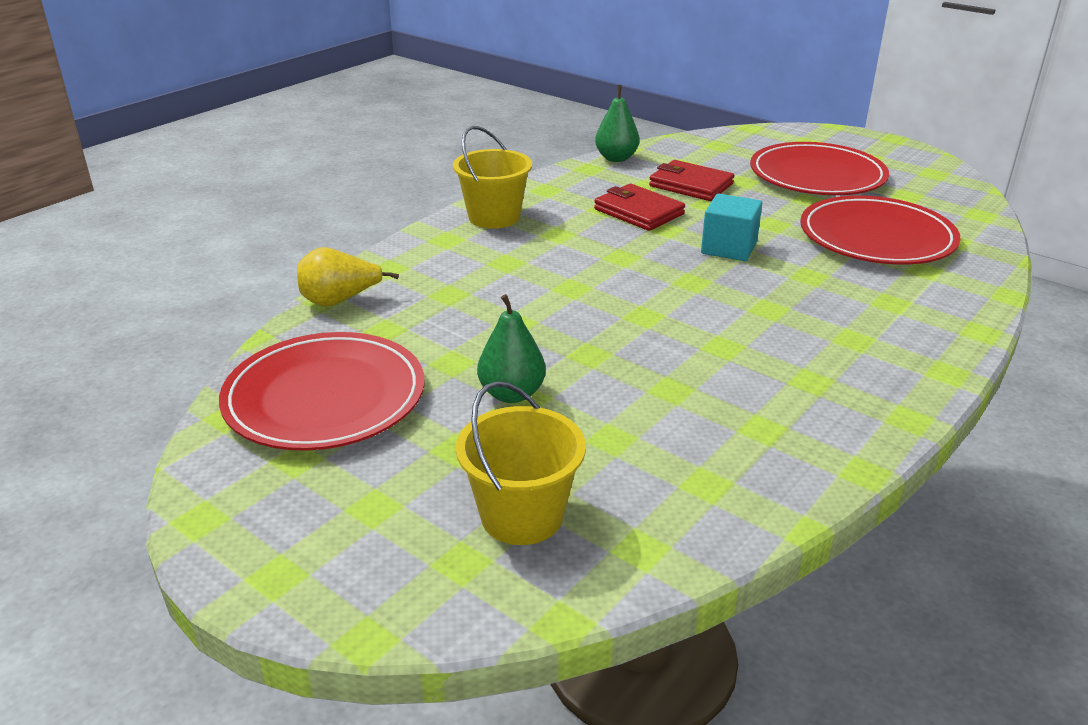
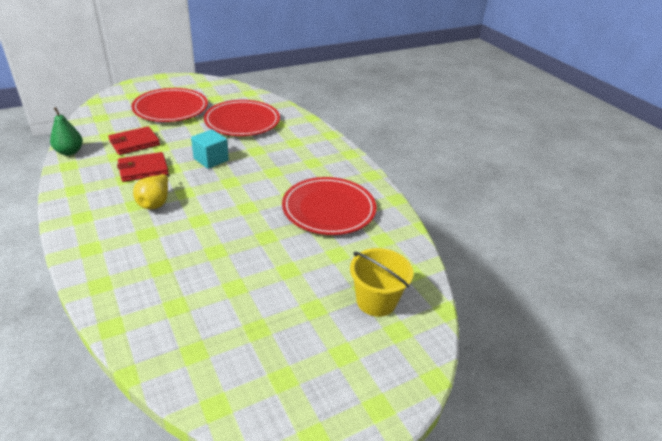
camera: 70 degrees left, 5 degrees up
(325, 397) = (229, 352): red plate -> red plate (328, 209)
(339, 301) = (120, 319): yellow pear -> yellow pear (155, 203)
(494, 217) = (85, 220): yellow bucket -> none
(512, 394) = (281, 274): green pear -> none

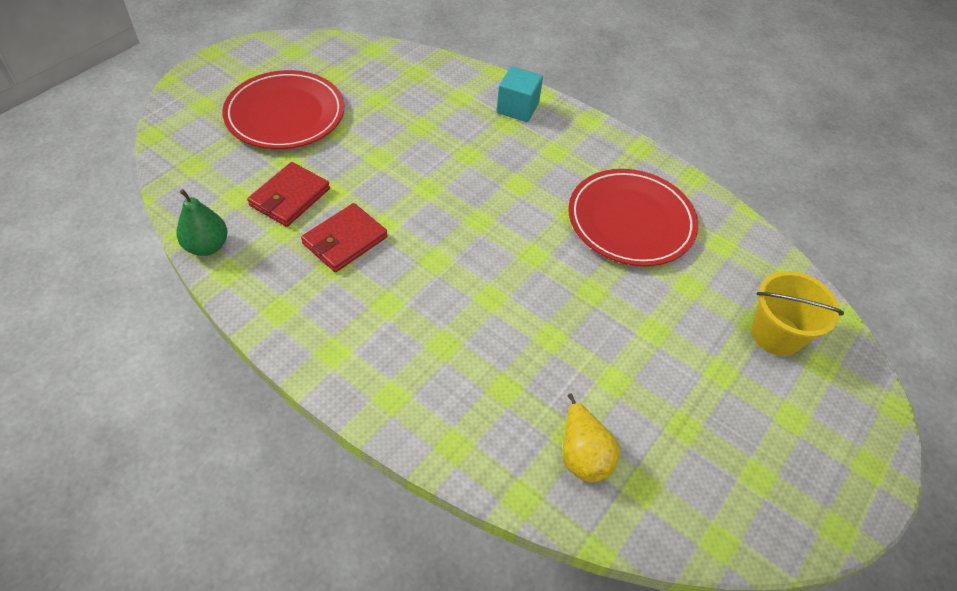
camera: 25 degrees left, 15 degrees up
(155, 203) = (411, 291): yellow pear -> yellow pear (582, 454)
(211, 159) = (422, 191): turquoise cube -> turquoise cube (517, 108)
(242, 121) = (408, 107): red plate -> none

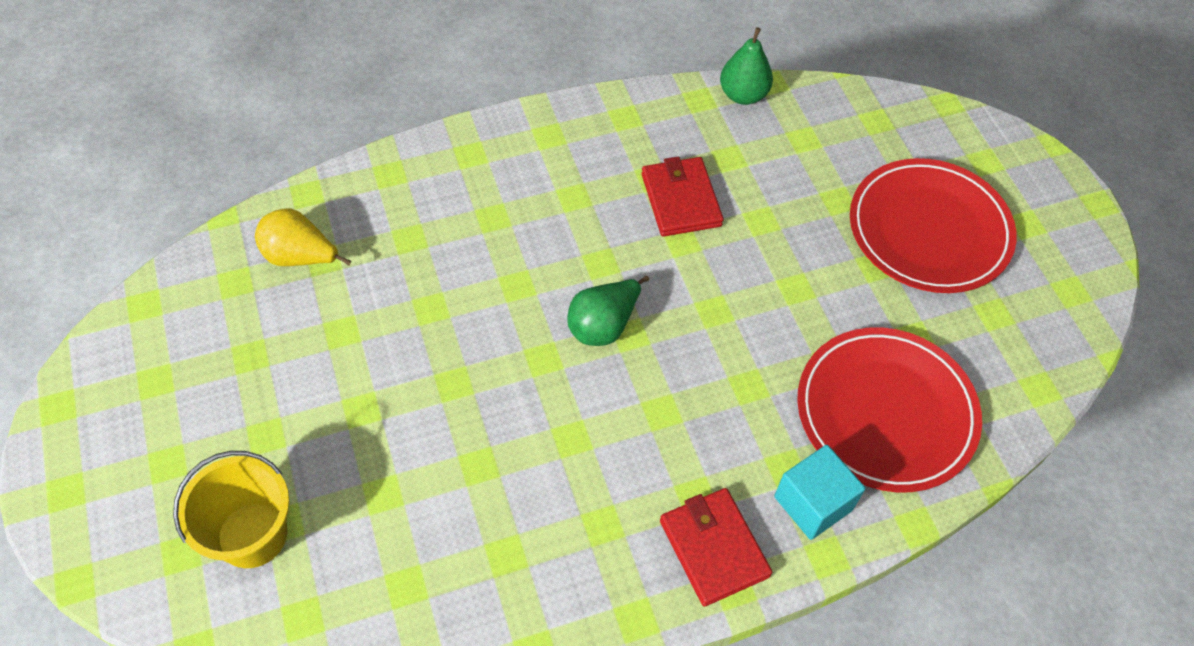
camera: 125 degrees right, 5 degrees up
(290, 197) = (776, 180): red wallet -> red wallet (714, 548)
(483, 236) = (603, 325): none -> green pear
(631, 221) = (518, 501): red plate -> red plate (886, 412)

